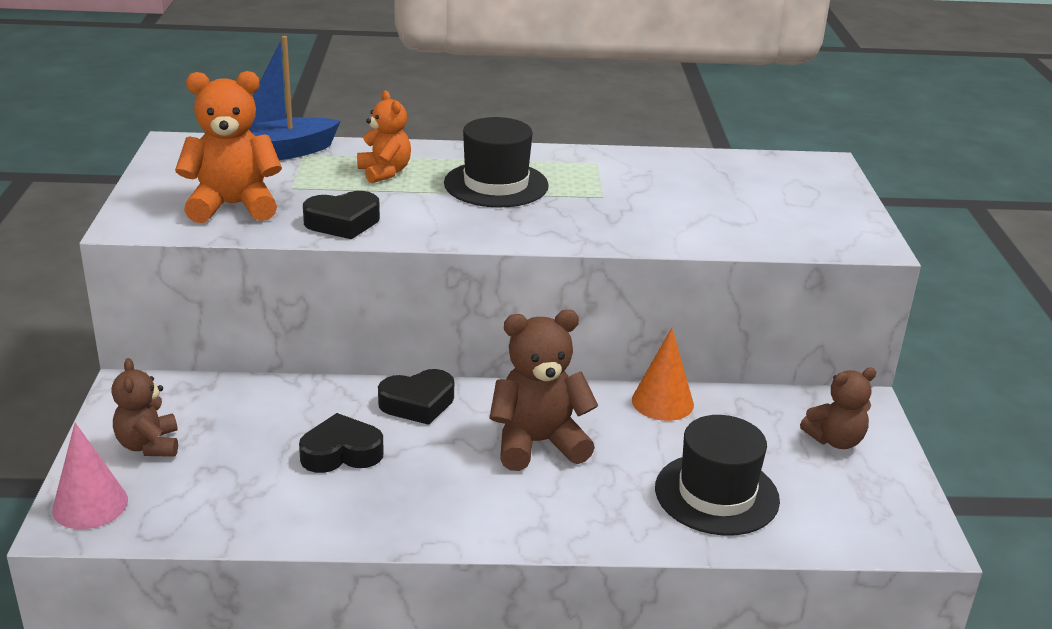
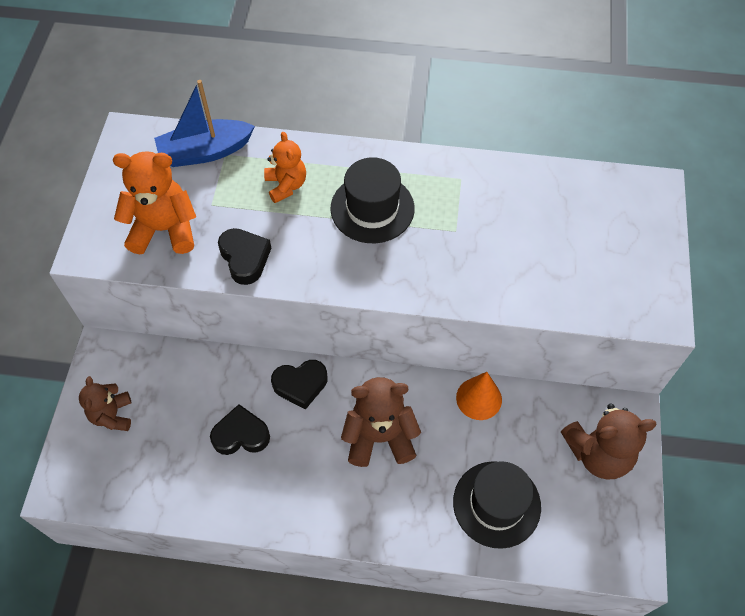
camera: 10 degrees right, 30 degrees up
(90, 505) = (72, 473): pink cone -> none
(343, 222) = (245, 258): black heart -> black heart turned 105 degrees counterclockwise
(835, 440) = (598, 453): brown teddy bear -> brown teddy bear, size x1.58

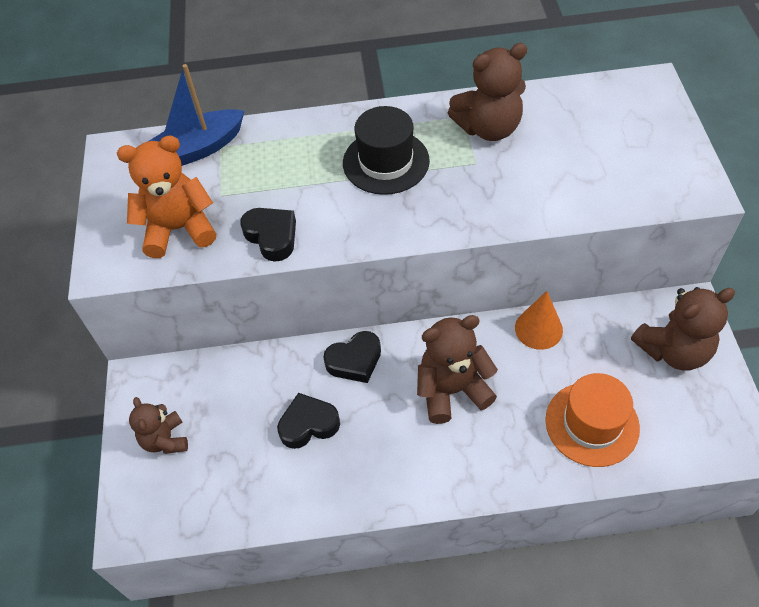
camera: 10 degrees left, 5 degrees down
(286, 185) = (292, 161): orange teddy bear -> none
(480, 197) = (488, 128): none -> brown teddy bear
(496, 504) = (592, 424): black hat -> orange hat

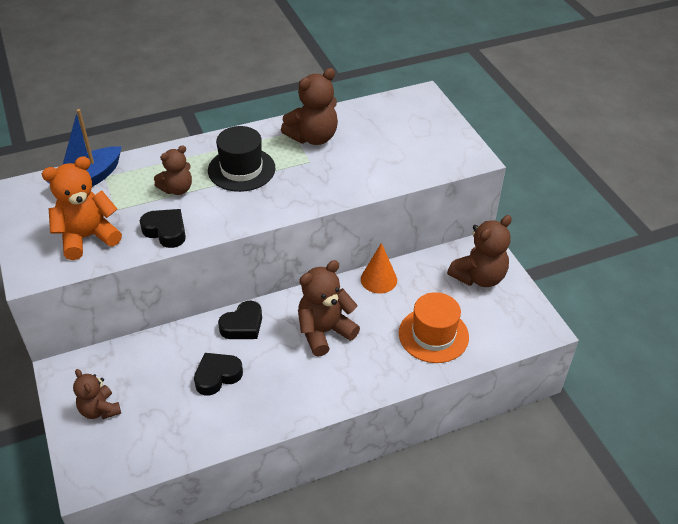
camera: 20 degrees left, 10 degrees down
(300, 178) = (177, 189): none -> brown teddy bear

